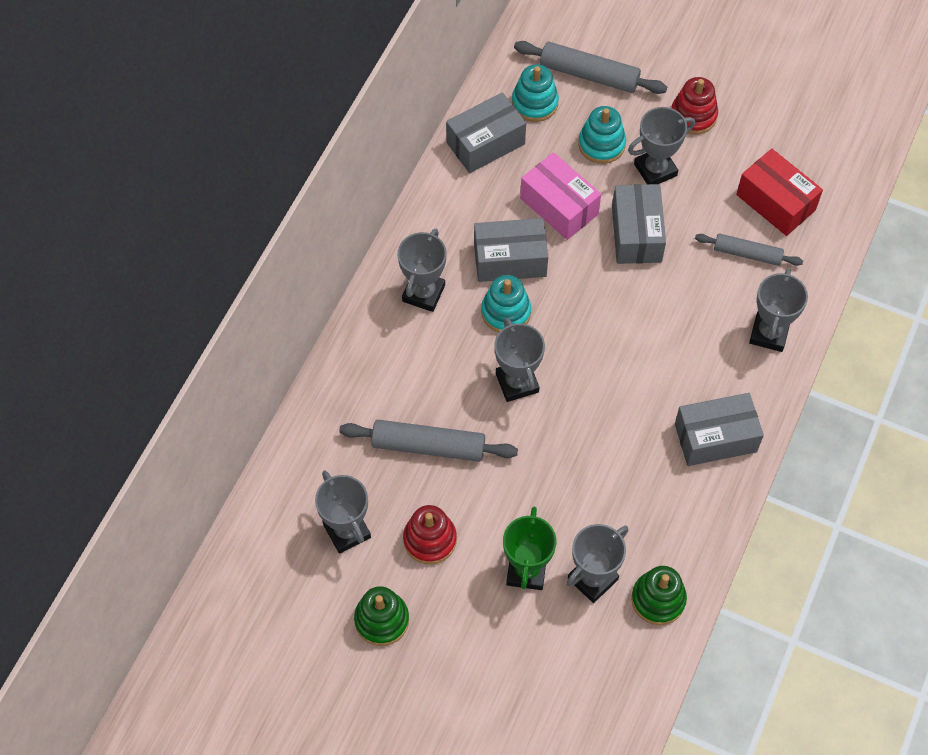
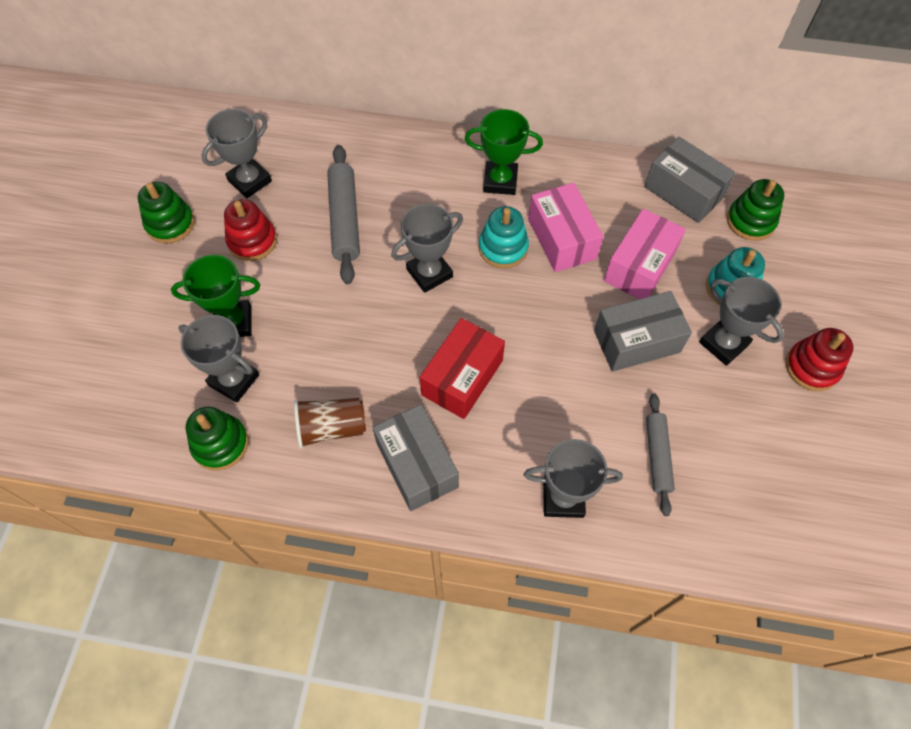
camera: 75 degrees right, 0 degrees up
(423, 293) = (500, 181): grey trophy -> green trophy
(510, 260) = (562, 239): grey box -> pink box
(534, 103) = (750, 221): turquoise stacking toy -> green stacking toy
(589, 75) = (810, 260): grey rolling pin -> none
(663, 501) = (331, 428): none -> brown cup
(775, 202) = (738, 474): red box -> red box (462, 377)

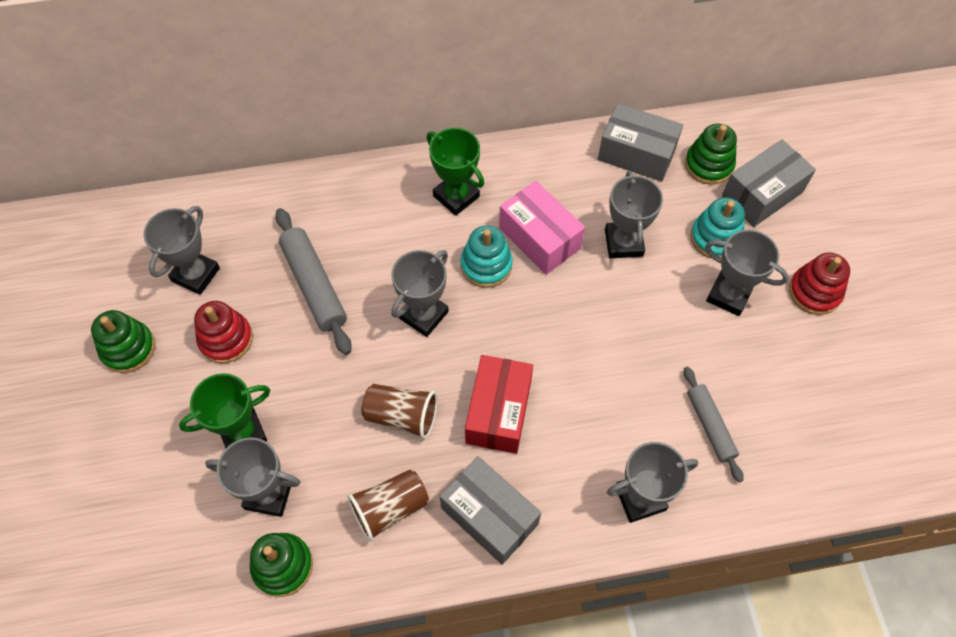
camera: 20 degrees left, 0 degrees up
(375, 353) = (402, 416): none -> brown cup
(500, 181) = (456, 196): green trophy -> green trophy turned 60 degrees clockwise
(636, 341) = (649, 319): grey box -> grey box (762, 194)
(639, 266) = (623, 243): pink box -> grey trophy

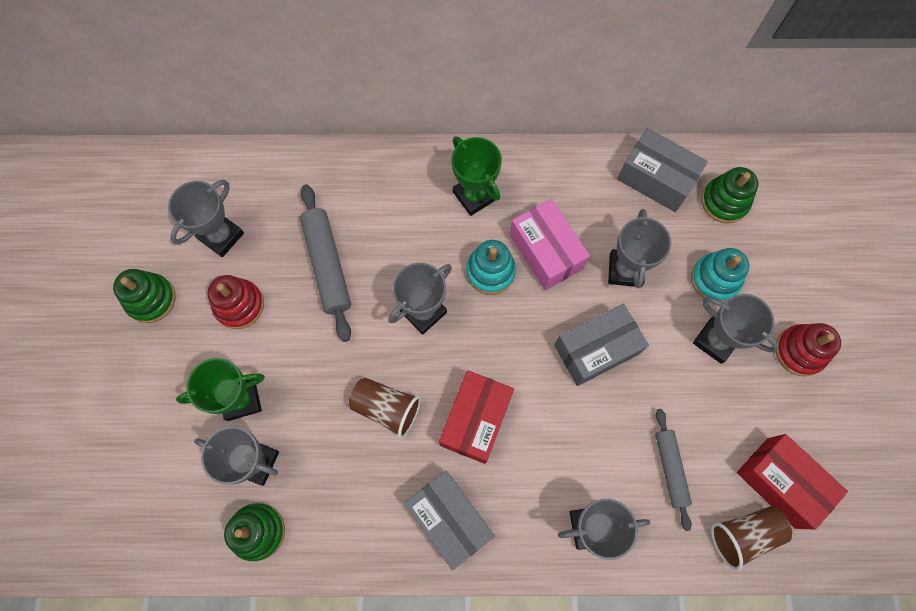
camera: 10 degrees right, 10 degrees up
(390, 508) = (361, 495): brown cup -> brown cup (743, 535)
(762, 194) = (770, 241): grey box -> grey box (596, 349)
(825, 420) = (781, 482): none -> red box

